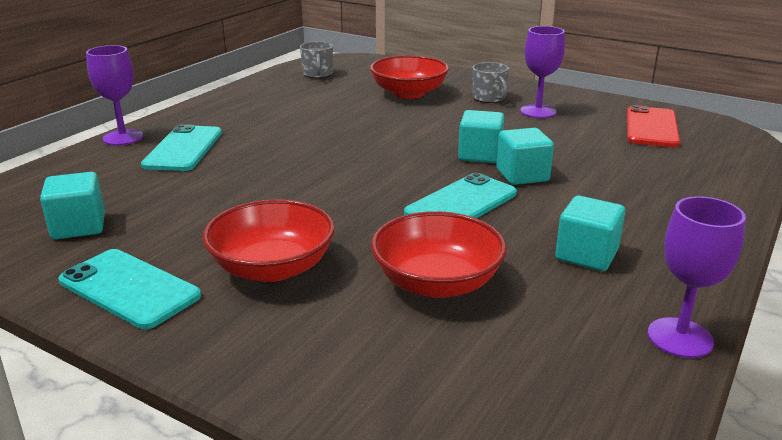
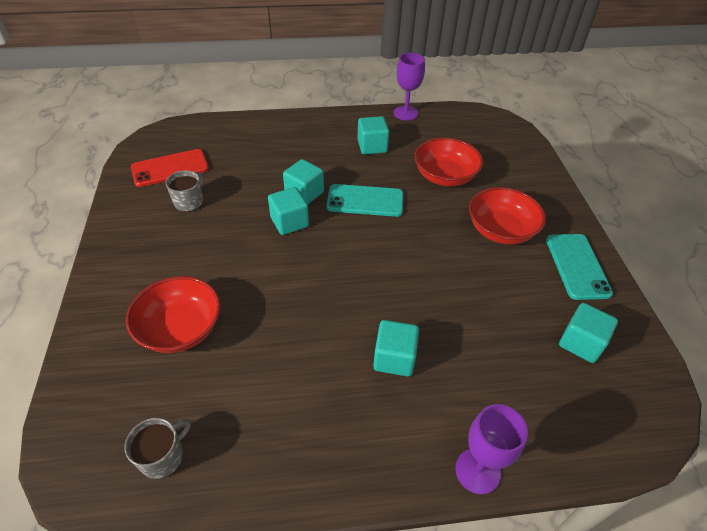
camera: 130 degrees left, 20 degrees up
(183, 149) = (445, 396): turquoise phone -> none
(247, 144) = (394, 358): none -> turquoise cube
(489, 98) = (158, 268): grey mug -> grey mug (189, 202)
(538, 111) = (174, 228): purple goblet -> none

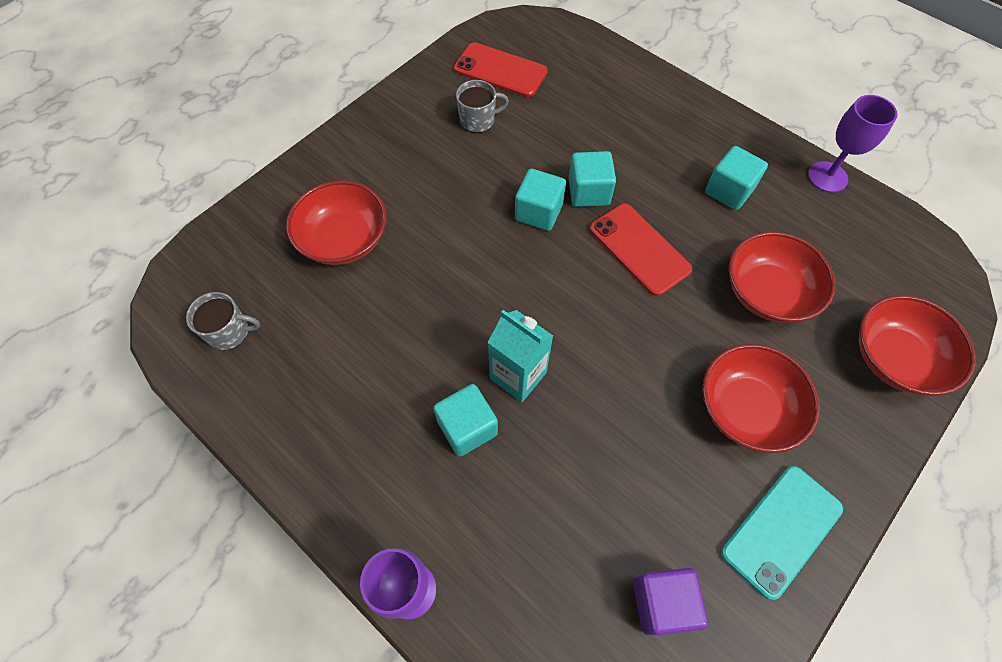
camera: 50 degrees right, 15 degrees up
(365, 201) = (639, 249): turquoise phone -> red phone
(385, 308) = (518, 375): none -> turquoise carton
(523, 164) = (895, 358): none -> red bowl
(581, 343) = (662, 603): turquoise cube -> purple cube

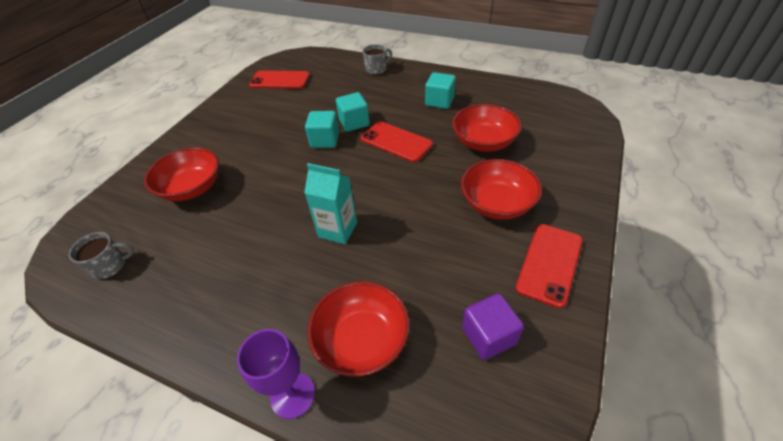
camera: 15 degrees left, 15 degrees down
(467, 427) = (310, 271): turquoise cube -> none
(478, 120) = (272, 106): grey mug -> grey mug (376, 69)
(781, 530) = (549, 264): turquoise phone -> red phone
(827, 177) = (493, 82): purple goblet -> none
(895, 358) = (573, 153): red bowl -> red bowl (362, 340)

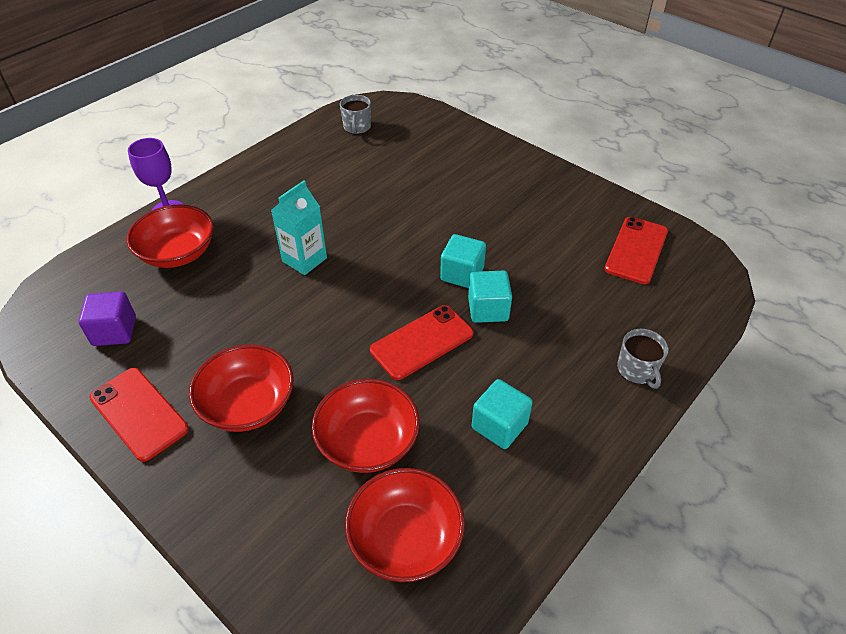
camera: 105 degrees right, 0 degrees up
(192, 188) = (431, 168): red bowl -> red bowl (405, 538)

